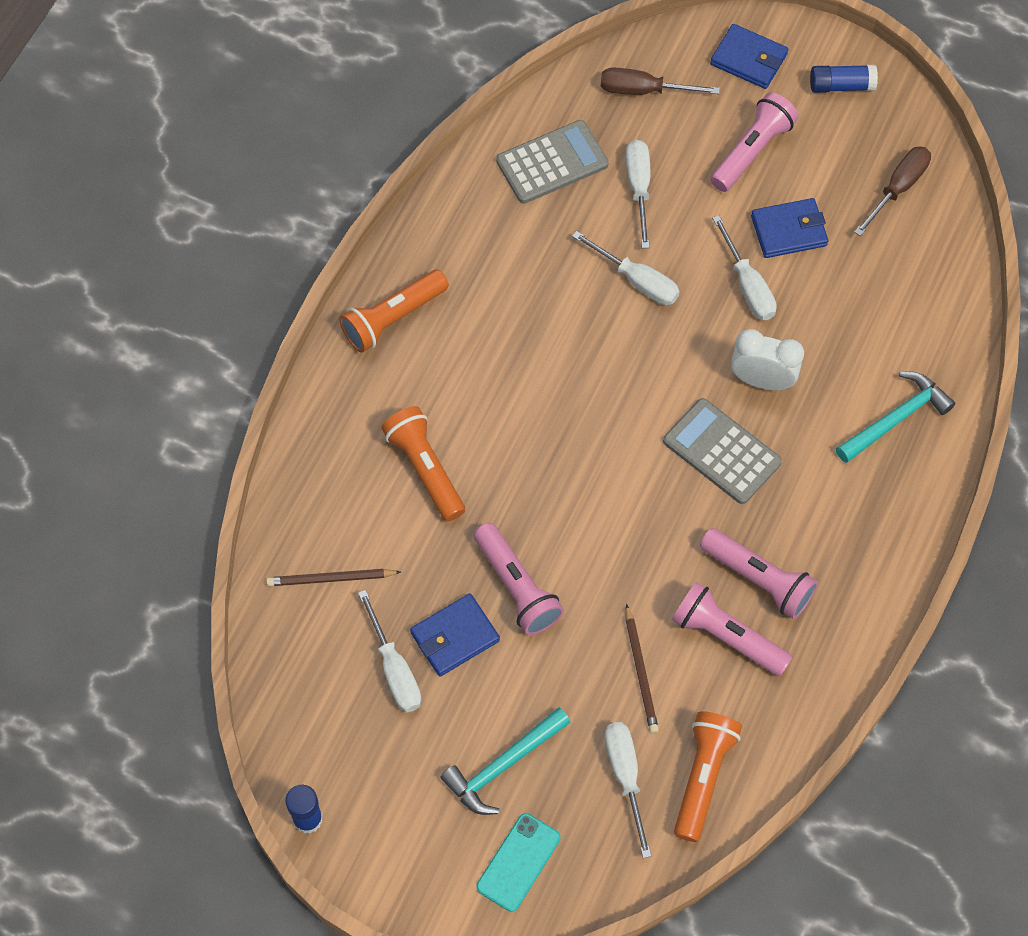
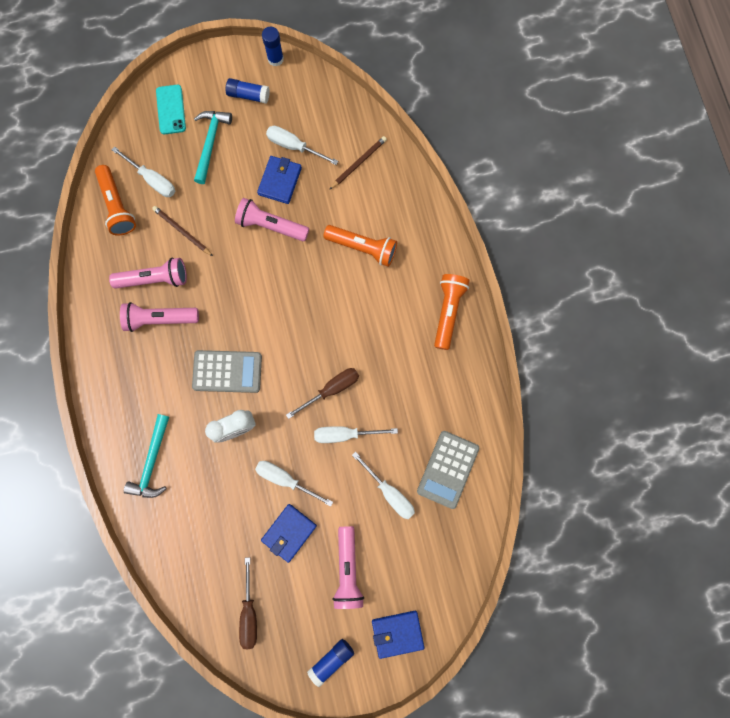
camera: 140 degrees right, 15 degrees up
(392, 794) = (248, 95): none -> blue glue stick
(644, 90) = (438, 560): brown screwdriver -> brown screwdriver (331, 389)

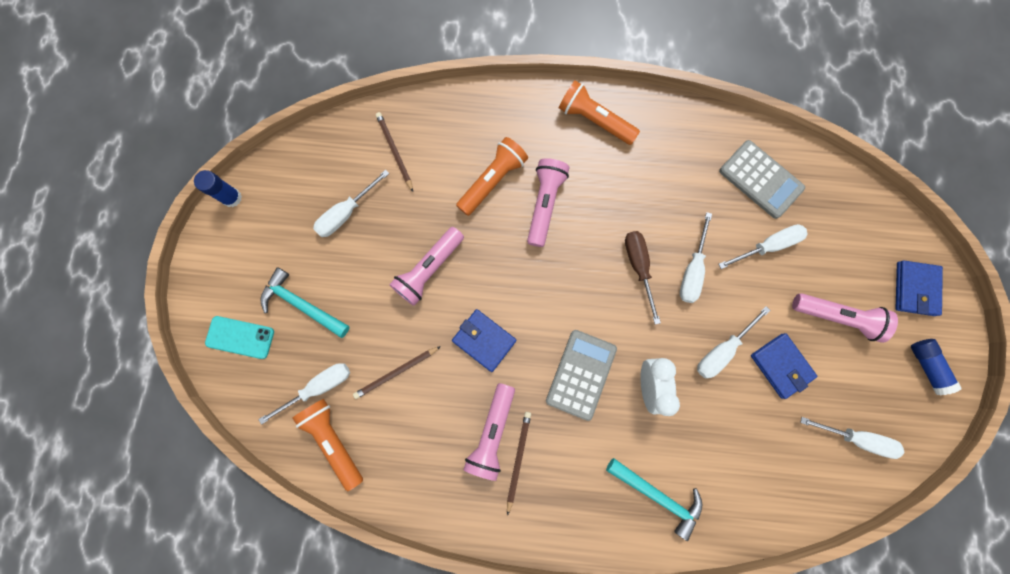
camera: 70 degrees left, 0 degrees up
(117, 206) = (334, 440): orange flashlight -> orange flashlight turned 120 degrees counterclockwise
(146, 345) = (518, 459): none -> brown pencil
(154, 279) = (441, 423): pink flashlight -> pink flashlight (544, 204)
(248, 95) = (262, 242): blue glue stick -> none
(249, 612) = (855, 438): brown screwdriver -> white screwdriver
(280, 181) = (381, 242): blue wallet -> blue wallet (484, 340)

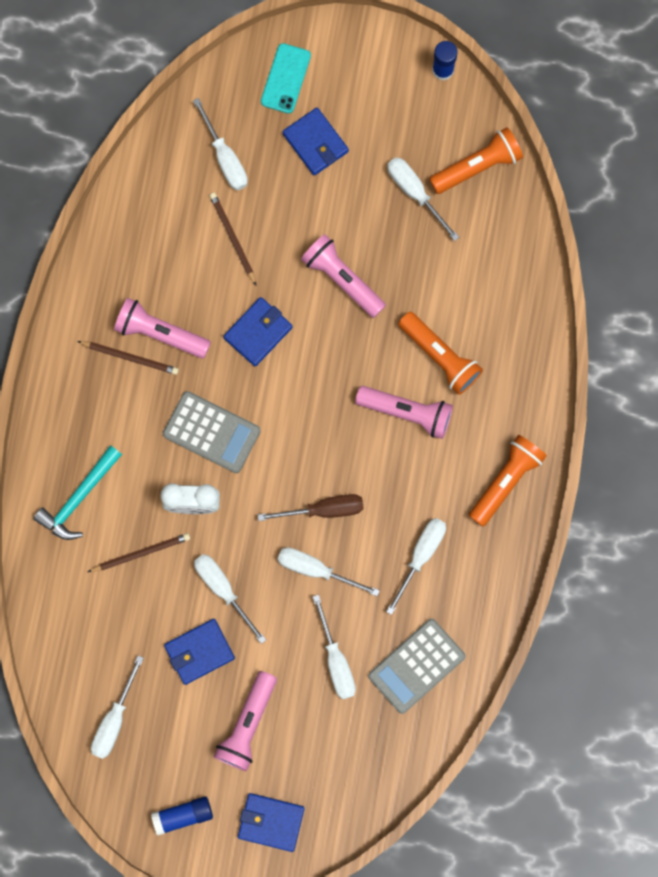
camera: 95 degrees right, 0 degrees up
(302, 304) = (315, 143): turquoise hammer -> blue wallet
(334, 440) = (169, 171): orange flashlight -> orange flashlight (477, 166)
(394, 151) = (484, 249): brown pencil -> brown pencil (141, 553)
(667, 183) = (421, 556): none -> white screwdriver

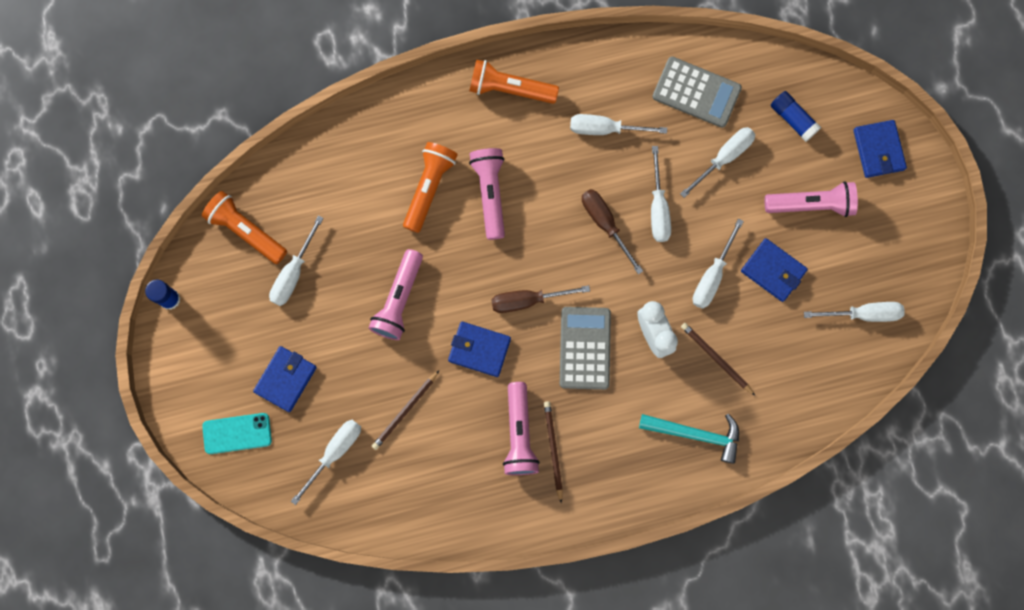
camera: 115 degrees left, 0 degrees up
(183, 815) = (910, 222): blue glue stick -> blue glue stick (793, 119)
(284, 400) = (528, 300): none -> brown screwdriver

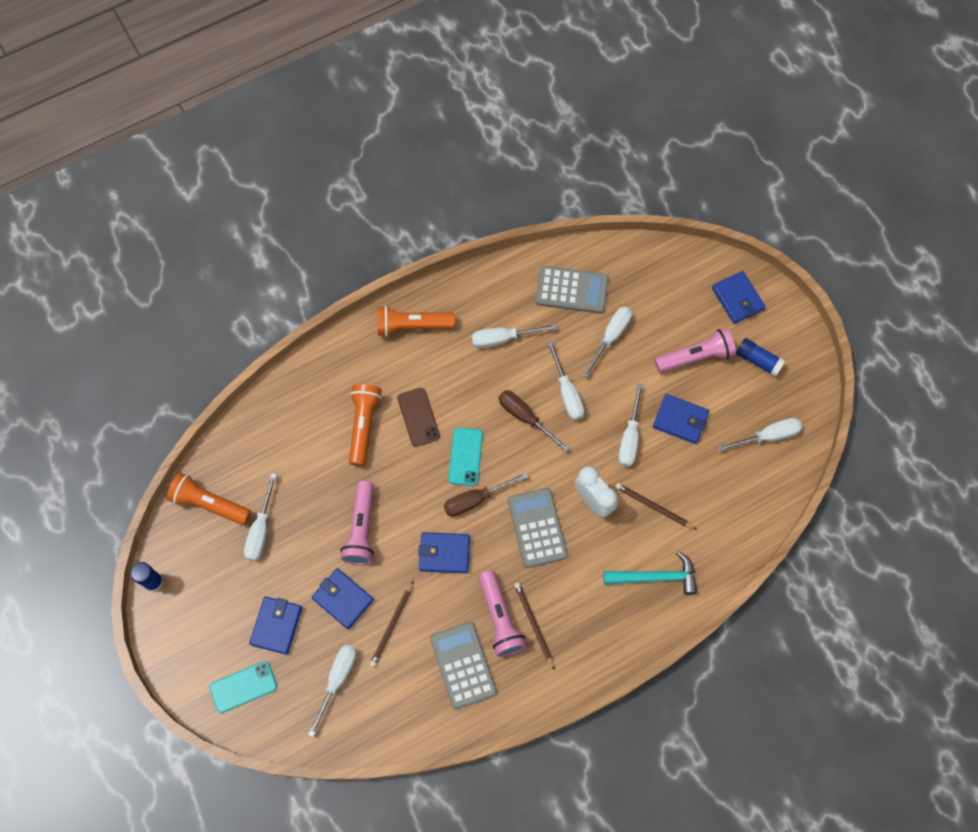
camera: 15 degrees left, 10 degrees down
(361, 369) = (343, 599): none -> blue wallet
(468, 472) = (463, 665): none -> grey calculator
(490, 193) = (418, 417): pink flashlight -> brown phone
(529, 250) = (465, 456): none -> turquoise phone
(793, 119) = (659, 292): blue glue stick -> blue glue stick (758, 360)

